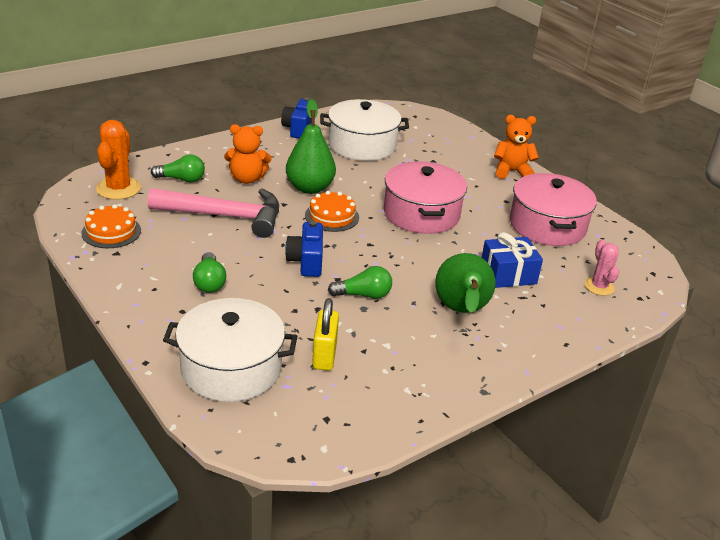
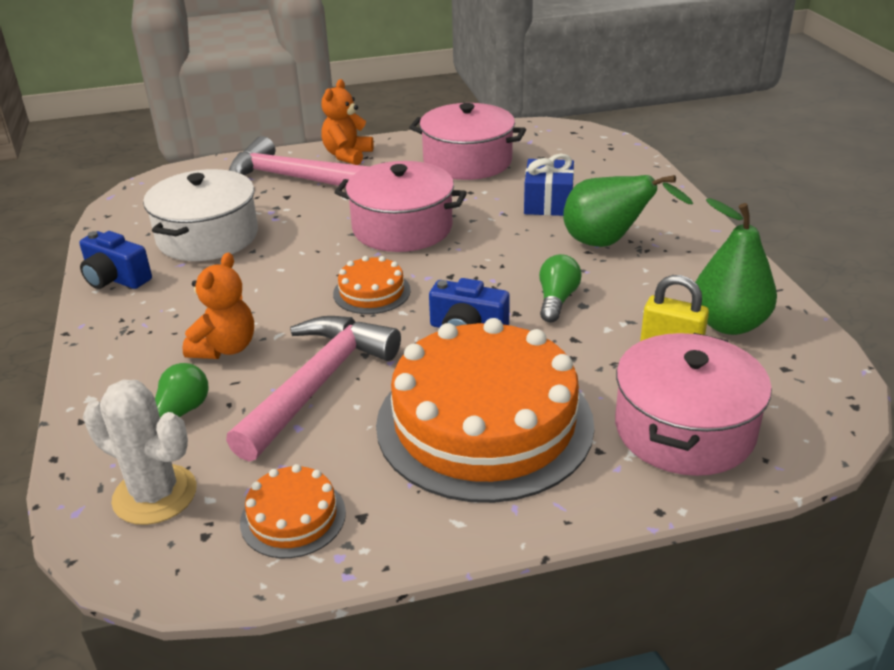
camera: 65 degrees left, 0 degrees up
(118, 188) = (155, 495): orange cactus -> white cactus
(209, 282) = (484, 423): green light bulb -> orange cake
(231, 368) = (684, 429): white pot -> pink pot
(310, 188) = (289, 297): green pear -> green pear (728, 324)
(459, 157) = (292, 178): none -> pink hammer
(599, 286) = (586, 161): pink cactus -> none

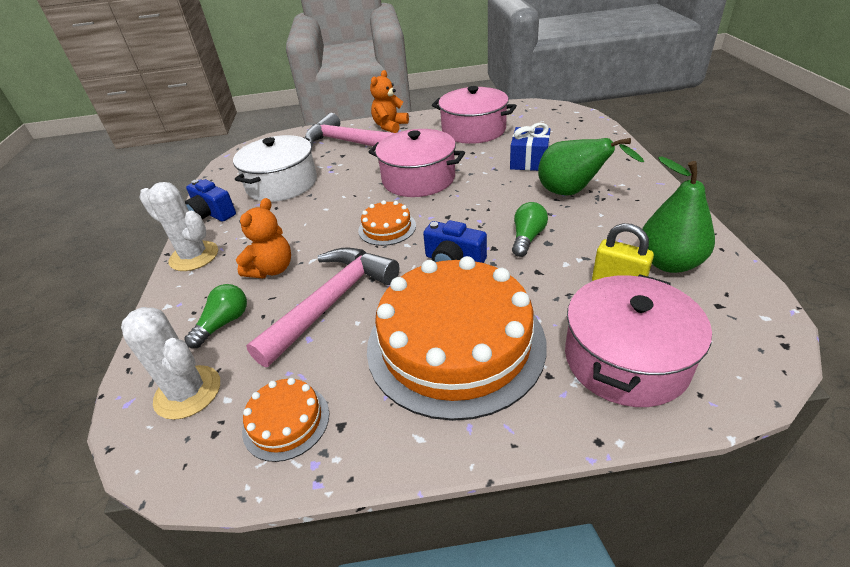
camera: 10 degrees right, 5 degrees up
(107, 335) = (194, 256): none -> white cactus

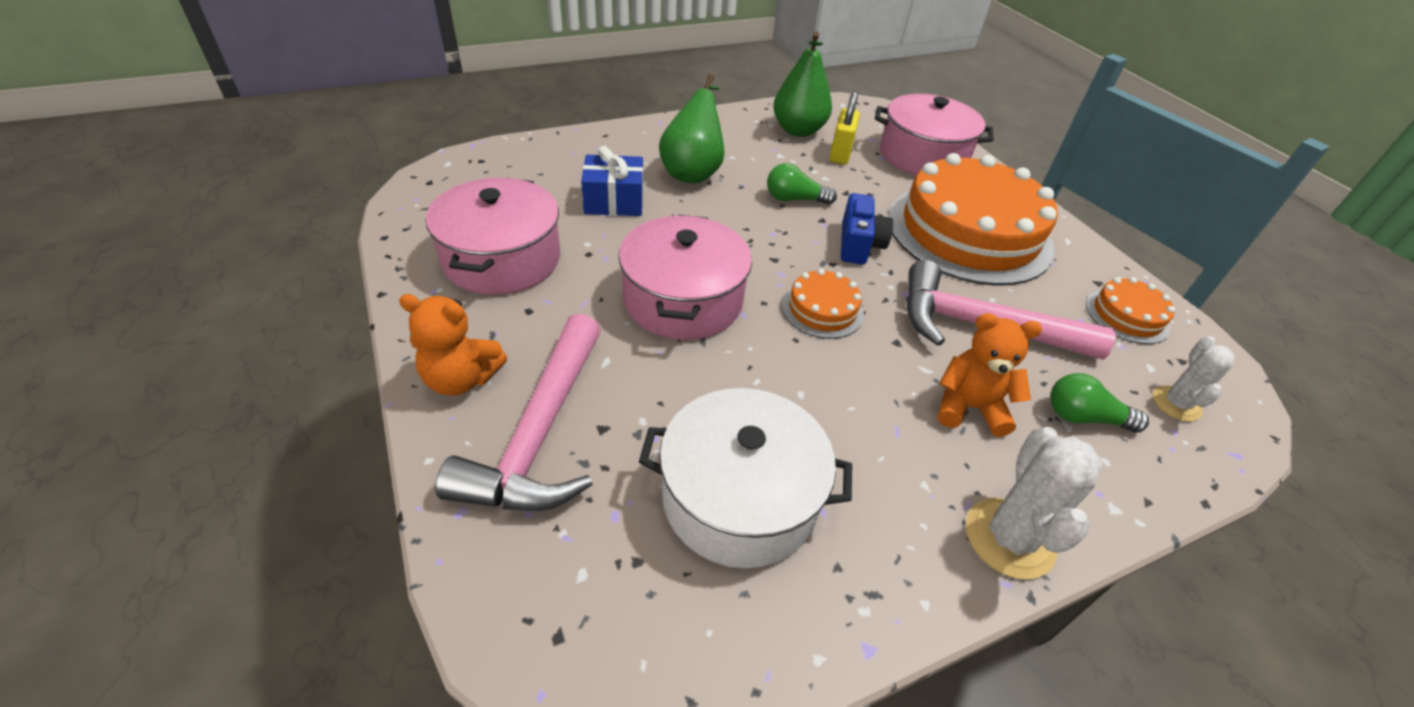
camera: 115 degrees left, 5 degrees up
(188, 392) = (1176, 404): white cactus -> white cactus, size x0.63
(212, 214) = (886, 586): blue camera -> none

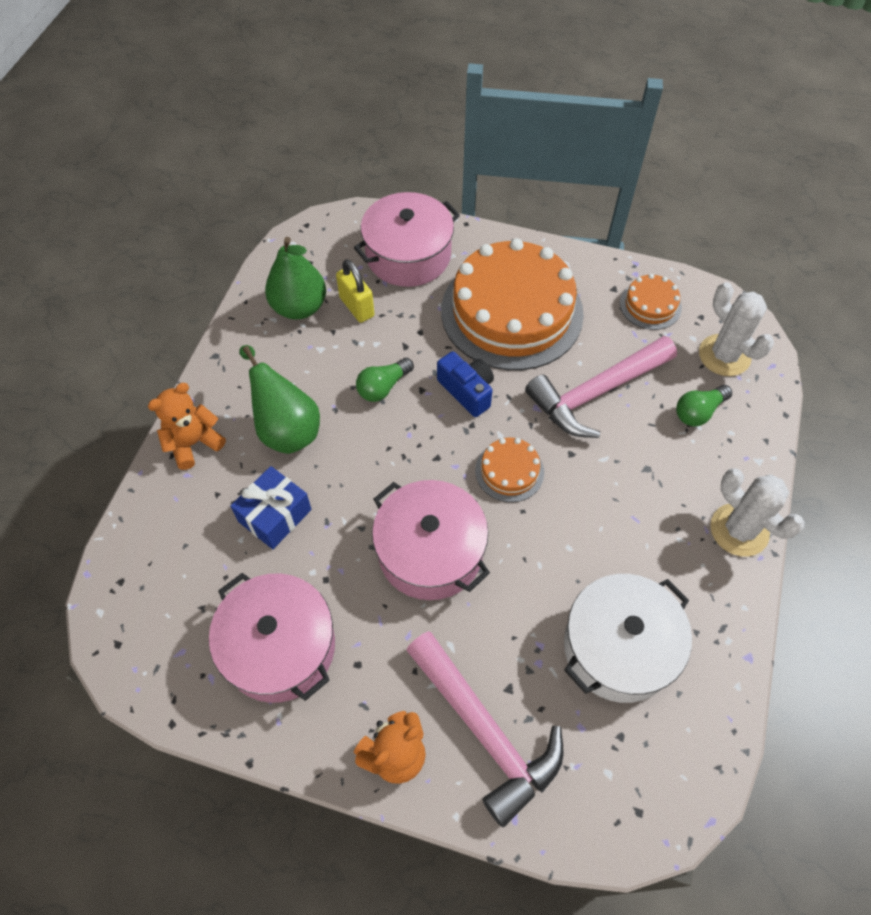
camera: 45 degrees left, 15 degrees up
(969, 407) = (648, 464): orange teddy bear -> orange teddy bear (193, 443)
(1176, 404) = (724, 355): white cactus -> white cactus, size x1.59

